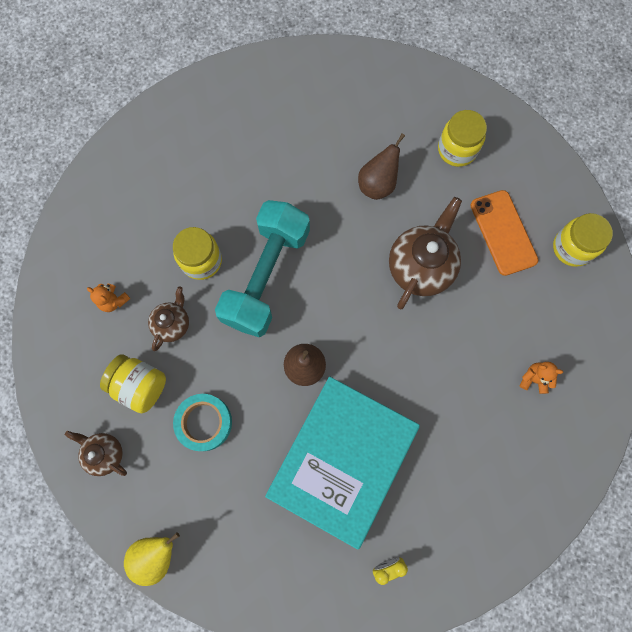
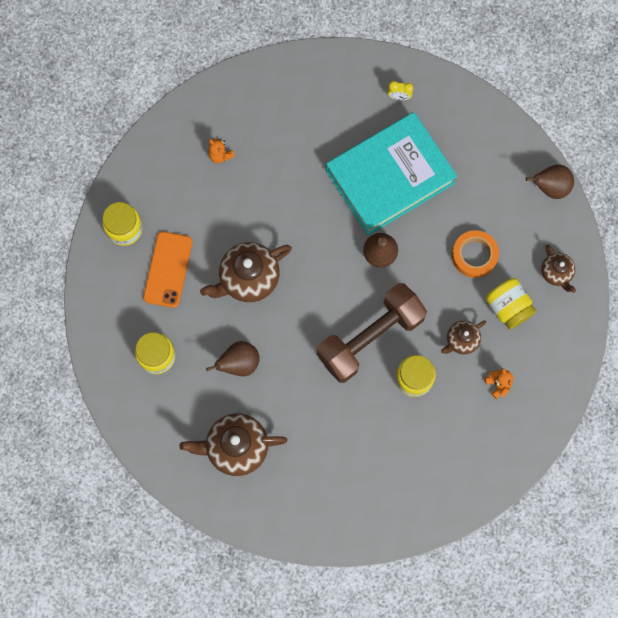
camera: 150 degrees left, 0 degrees up
(157, 554) = (550, 187): yellow pear -> brown pear
(204, 422) = (474, 255): turquoise tape -> orange tape
(266, 276) = (370, 337): turquoise dumbbell -> brown dumbbell
(333, 112) = (236, 447): none -> brown teapot

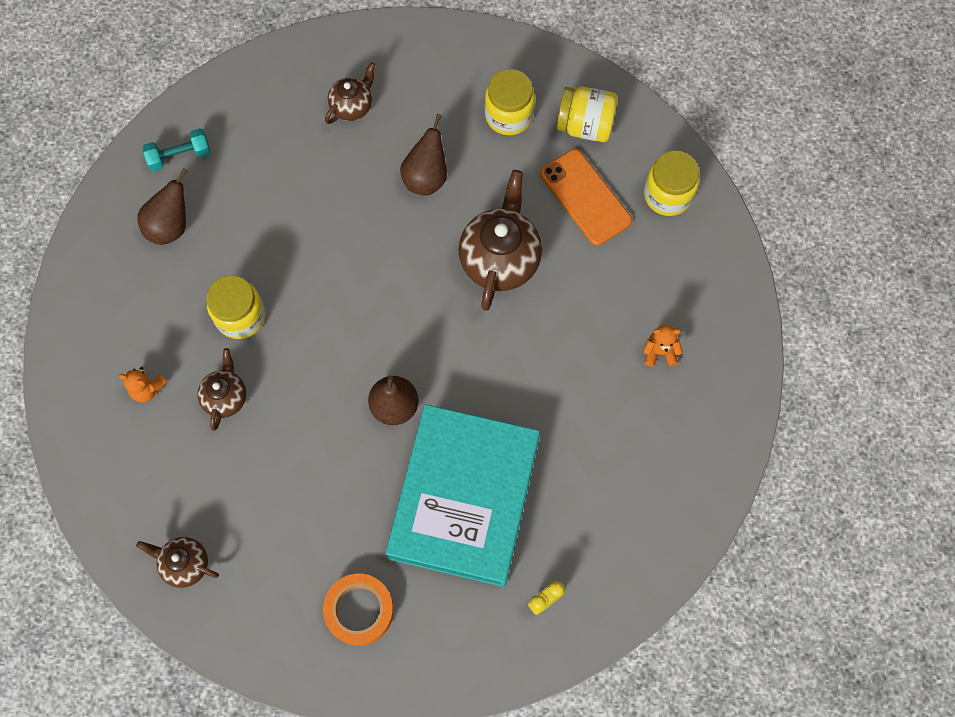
camera: 135 degrees right, 5 degrees down
(236, 447) = (352, 106): brown teapot -> brown teapot, size x0.56
(361, 511) = (179, 156): none -> turquoise dumbbell
(370, 337) = (322, 315): brown dumbbell -> none
(474, 255) = (293, 499): orange tape -> orange tape (359, 610)
(508, 307) = (206, 477): yellow jar -> yellow jar (585, 126)
(550, 187) = (277, 659): brown pear -> brown pear (171, 226)

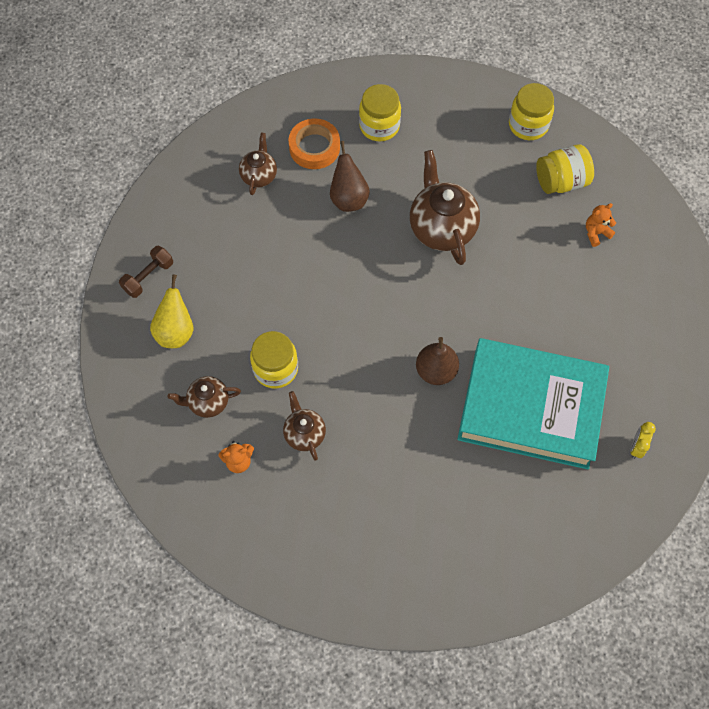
camera: 30 degrees left, 5 degrees down
(171, 226) = (176, 331): brown pear -> yellow pear
(179, 156) = (148, 277): turquoise dumbbell -> brown dumbbell
(185, 564) = (356, 574): brown teapot -> brown teapot (208, 402)
(359, 610) = (510, 531): orange tape -> orange tape (314, 147)
(464, 498) = (530, 408): turquoise book -> turquoise book turned 60 degrees counterclockwise
(585, 126) = (438, 107): yellow jar -> yellow jar (561, 181)
(585, 197) = (472, 155): orange phone -> none

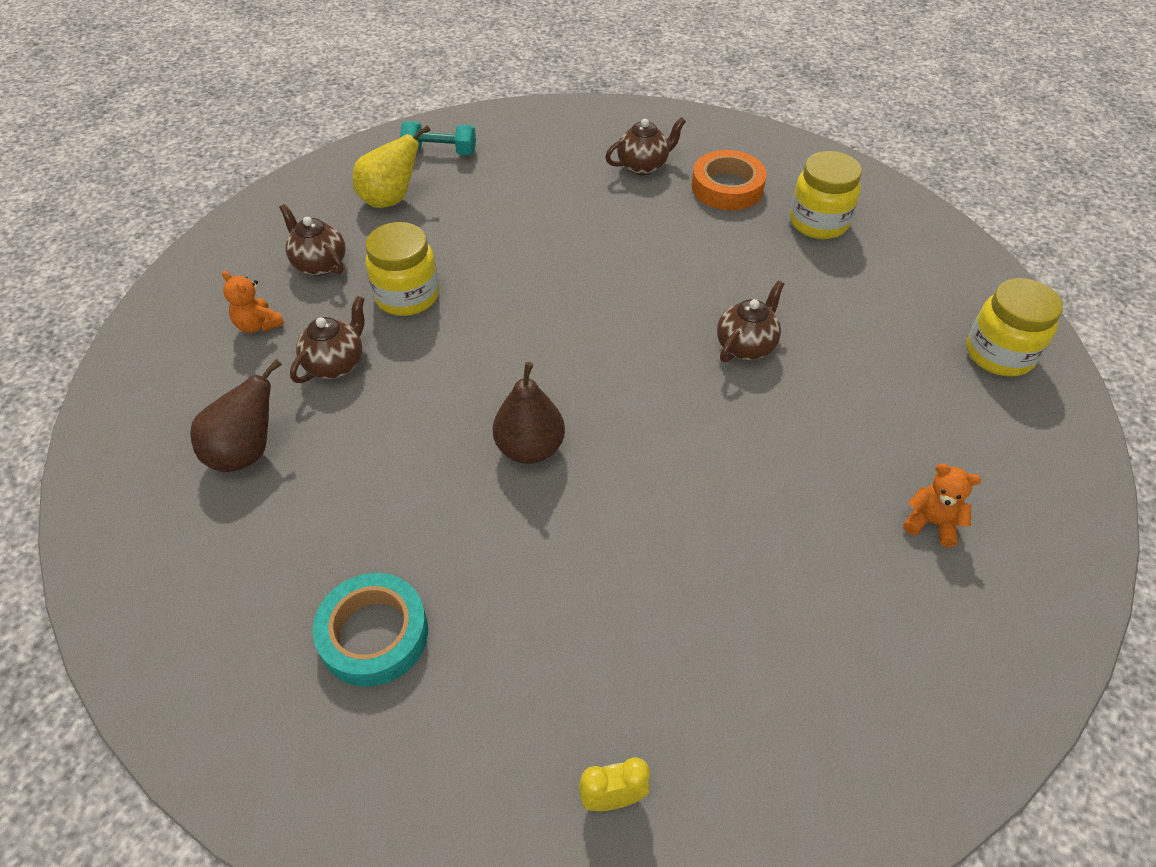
camera: 55 degrees right, 15 degrees down
(148, 277) = (440, 151): brown dumbbell -> turquoise dumbbell
(348, 198) = (693, 245): brown pear -> brown pear (246, 452)
(441, 228) = (746, 346): brown teapot -> brown teapot, size x0.56
(498, 501) = (374, 634): none -> turquoise tape
(530, 408) = (562, 594): turquoise book -> none
(561, 181) = (962, 435): yellow jar -> none

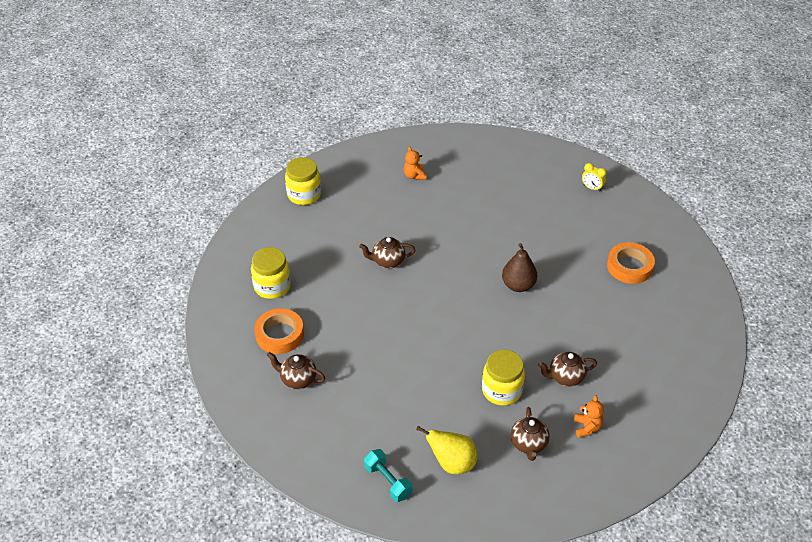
camera: 135 degrees left, 5 degrees down
(246, 452) = (634, 363): brown pear -> none
(374, 634) = (629, 267): turquoise tape -> orange tape

